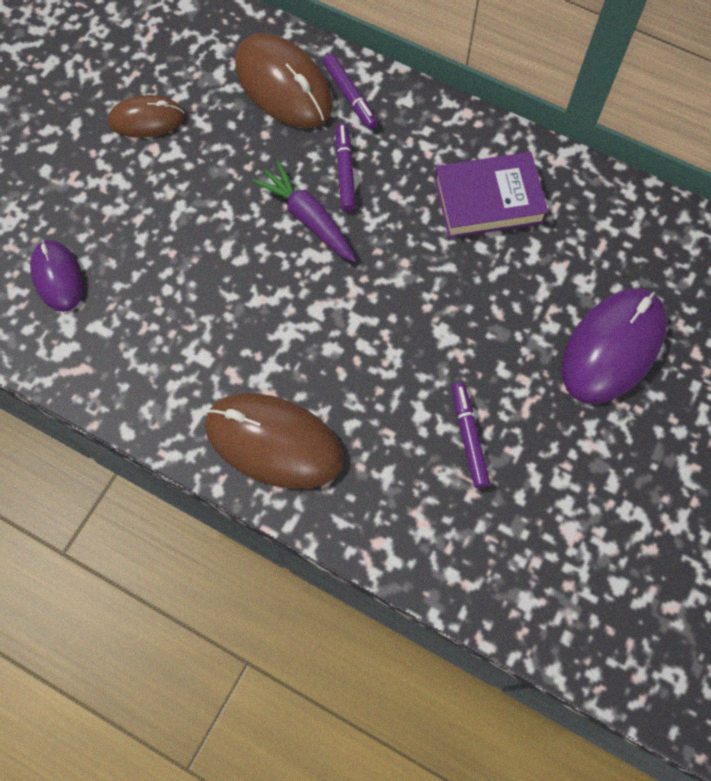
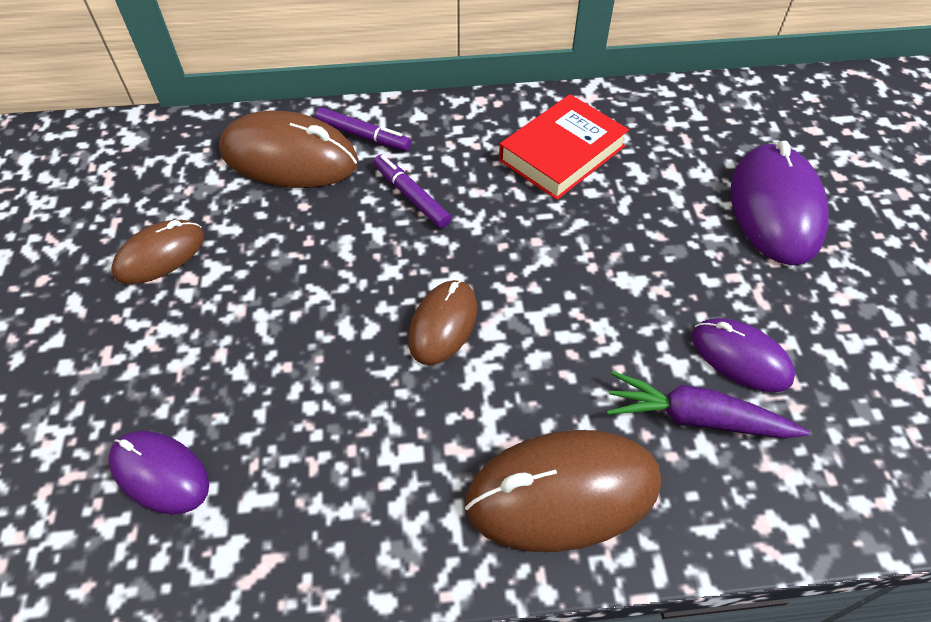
camera: 35 degrees left, 15 degrees down
(289, 285) = (443, 324): none -> brown mouse
(308, 218) = (410, 254): purple carrot -> purple carrot (696, 418)
(468, 437) = (741, 357): purple marker -> purple mouse
(488, 200) = (562, 153): purple book -> red book

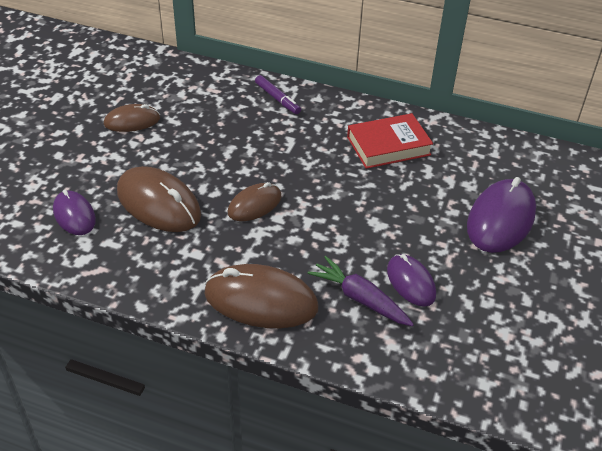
camera: 25 degrees right, 10 degrees down
(289, 157) = (229, 96): brown mouse -> brown mouse (158, 203)
(411, 196) = (282, 138): purple marker -> none

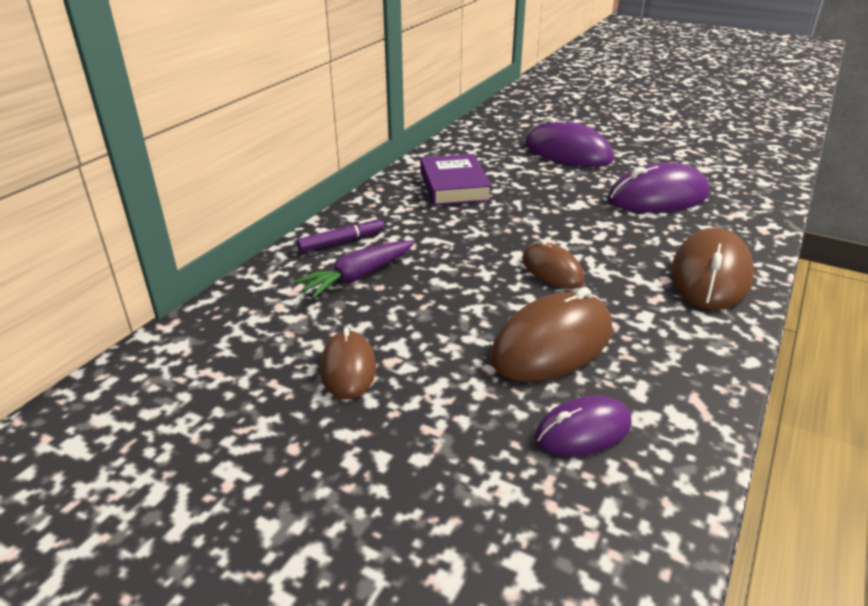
camera: 80 degrees left, 10 degrees down
(360, 299) = (688, 222): purple carrot -> purple carrot (358, 276)
(388, 146) = (454, 186): red book -> purple book
(411, 282) = (658, 197): purple mouse -> purple mouse, size x1.67

